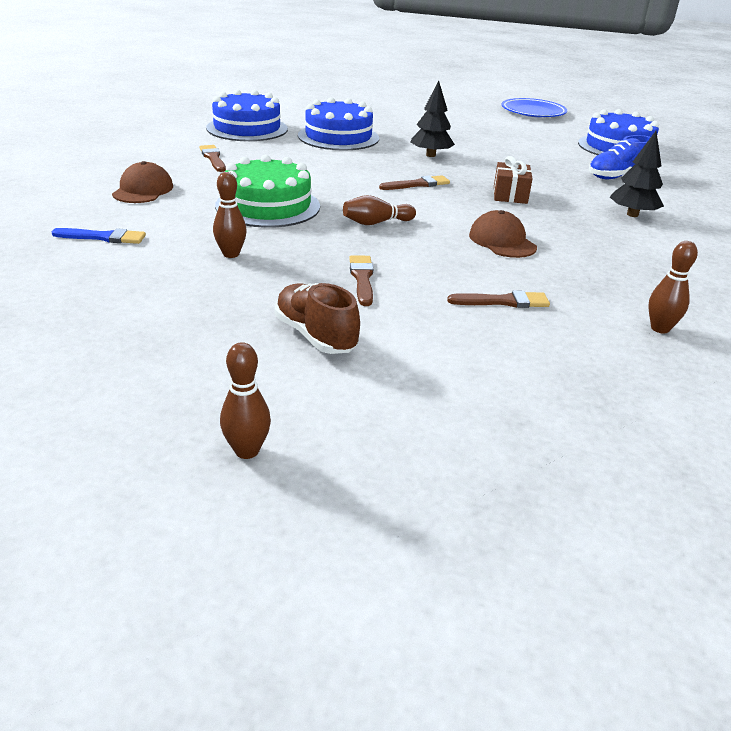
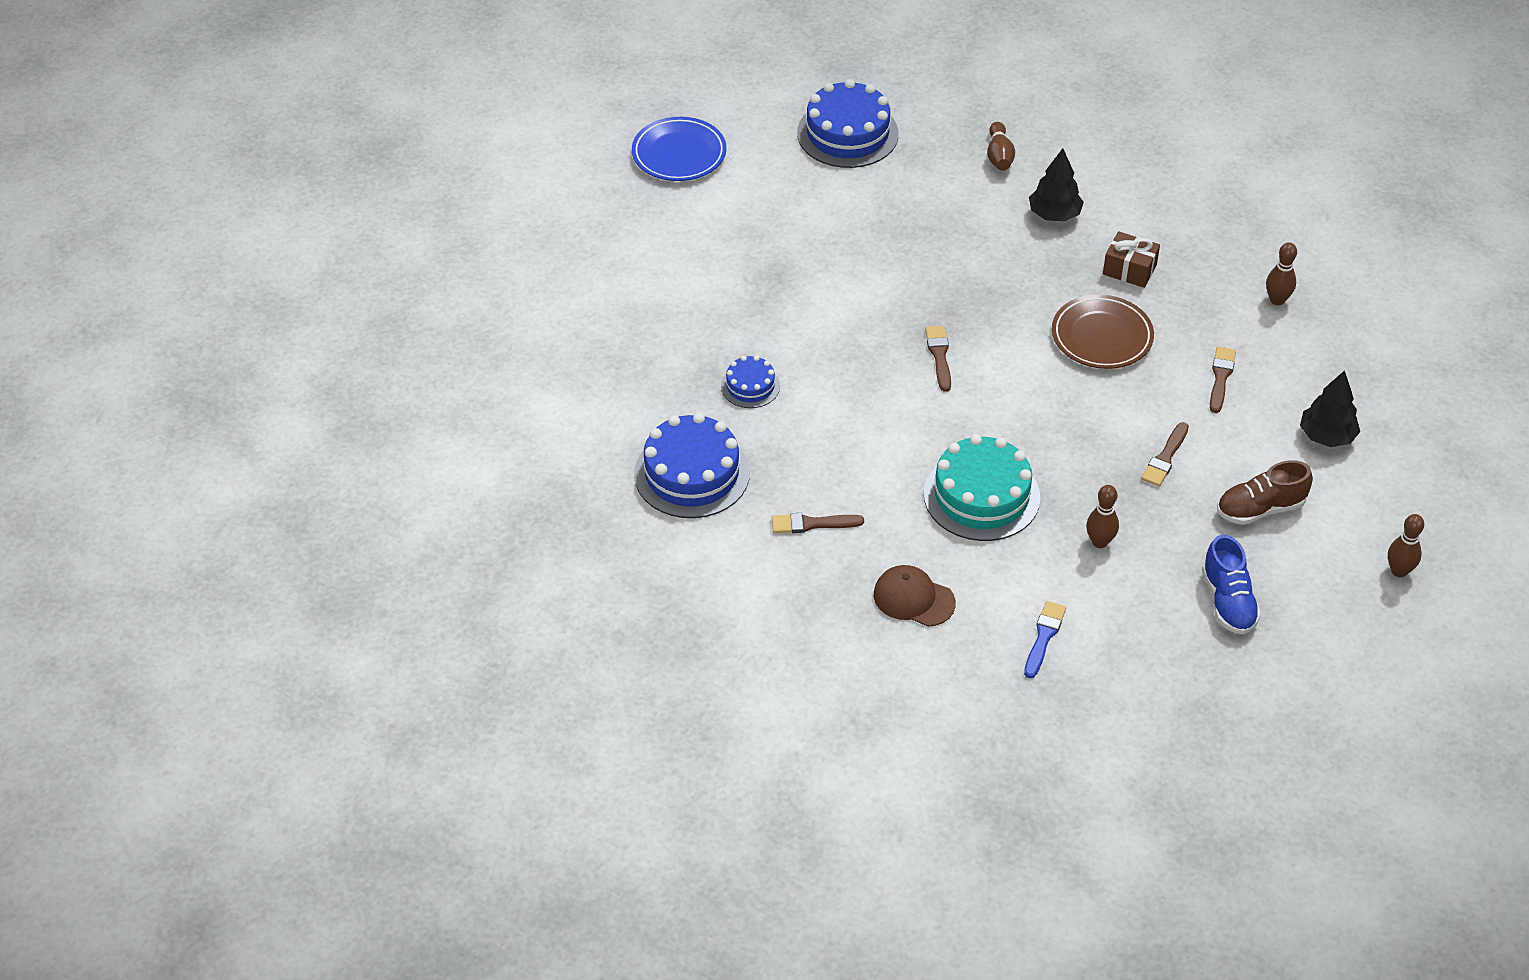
camera: 70 degrees left, 15 degrees up
(268, 206) = (981, 496): green cake -> turquoise cake
(338, 137) = (750, 386): blue cake -> blue cake, size x0.53
(362, 278) = (1165, 458): brown brush -> brown brush turned 75 degrees counterclockwise
(376, 223) = (1042, 418): brown bowling pin -> brown bowling pin (999, 156)
(430, 155) = (841, 315): black tree -> black tree (1326, 436)
(502, 241) = (1102, 336): brown cap -> brown plate
(510, 195) = (984, 288): brown gift -> brown gift (1129, 269)
(616, 176) = (945, 179): blue shoe -> blue shoe (1228, 601)

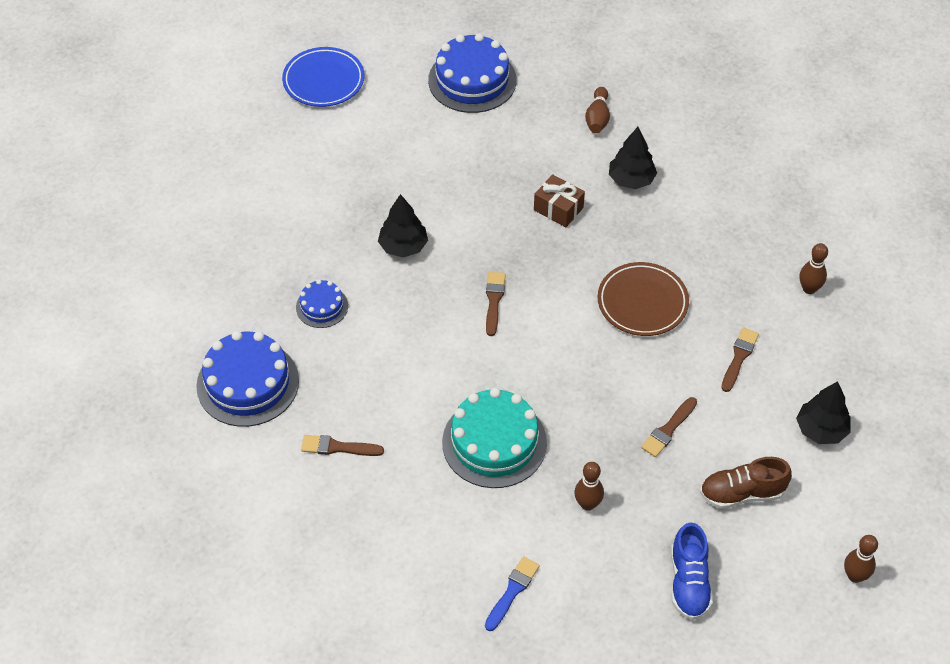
camera: 10 degrees right, 5 degrees up
(822, 314) = (403, 246): none -> black tree
(913, 598) = (406, 535): brown cap -> none
(1129, 269) = (684, 241): brown gift -> brown gift (558, 209)

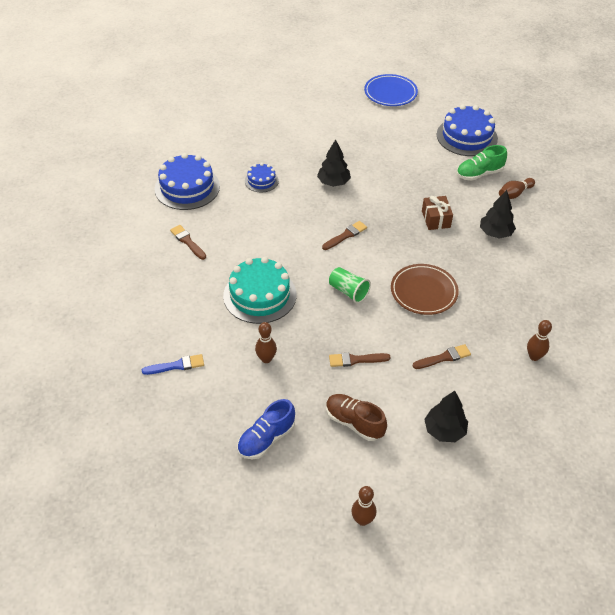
camera: 45 degrees right, 5 degrees down
(537, 119) = (479, 174): none -> green shoe
(574, 363) = (348, 291): none -> green cup

